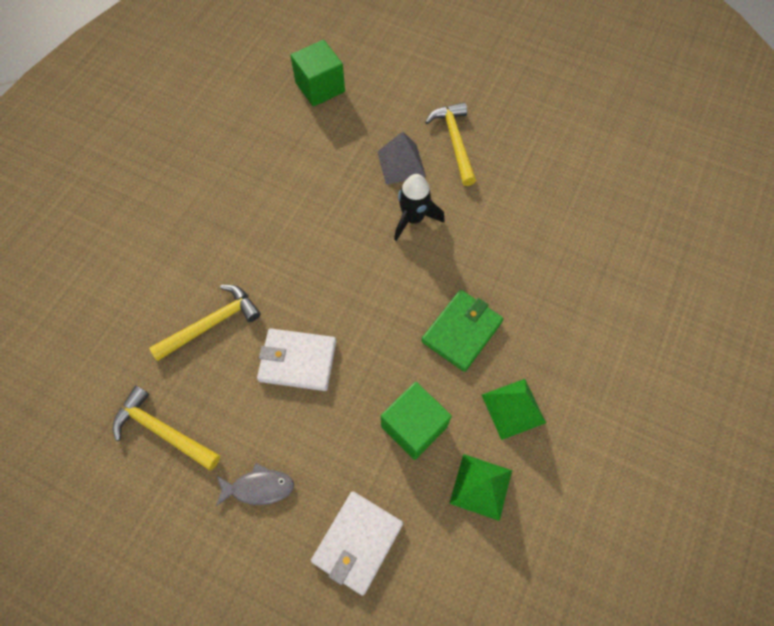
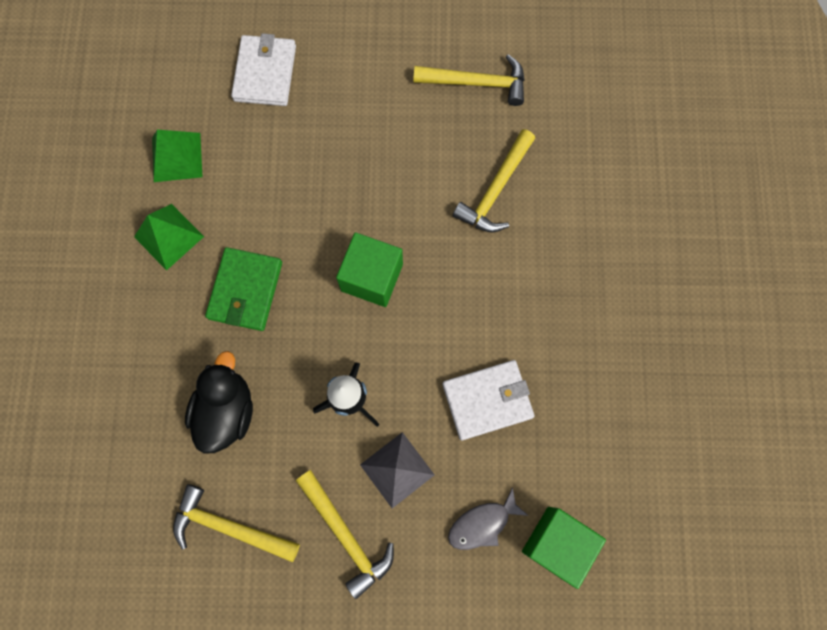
camera: 155 degrees right, 10 degrees up
(259, 487) = (368, 77): grey fish -> grey fish (482, 523)
(298, 361) = (392, 191): white wallet -> white wallet (487, 400)
(414, 426) = (256, 181): green cube -> green cube (372, 277)
(510, 248) = (227, 411): none -> black duck
(534, 176) = (229, 527): none -> yellow hammer

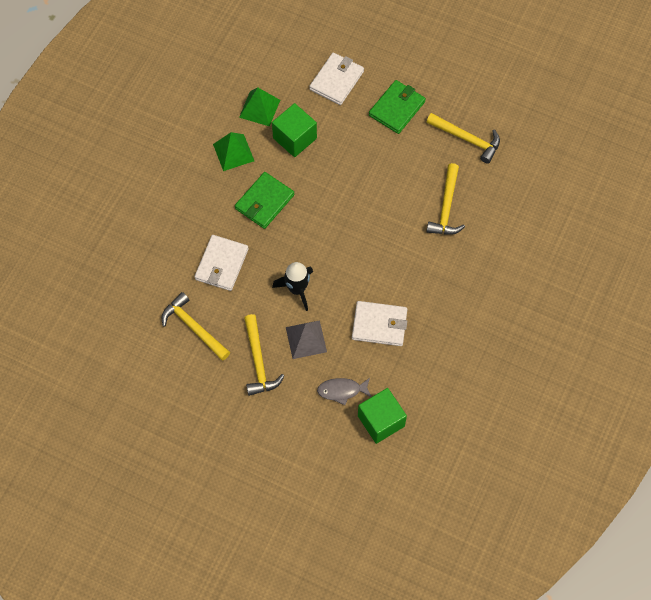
camera: 25 degrees right, 10 degrees down
(227, 411) = (222, 264): black duck -> white wallet
(364, 79) = (396, 108): none -> green wallet
(372, 277) = (344, 226): green cube -> green cube (294, 138)
(495, 190) = (446, 207): yellow hammer -> yellow hammer turned 45 degrees counterclockwise

